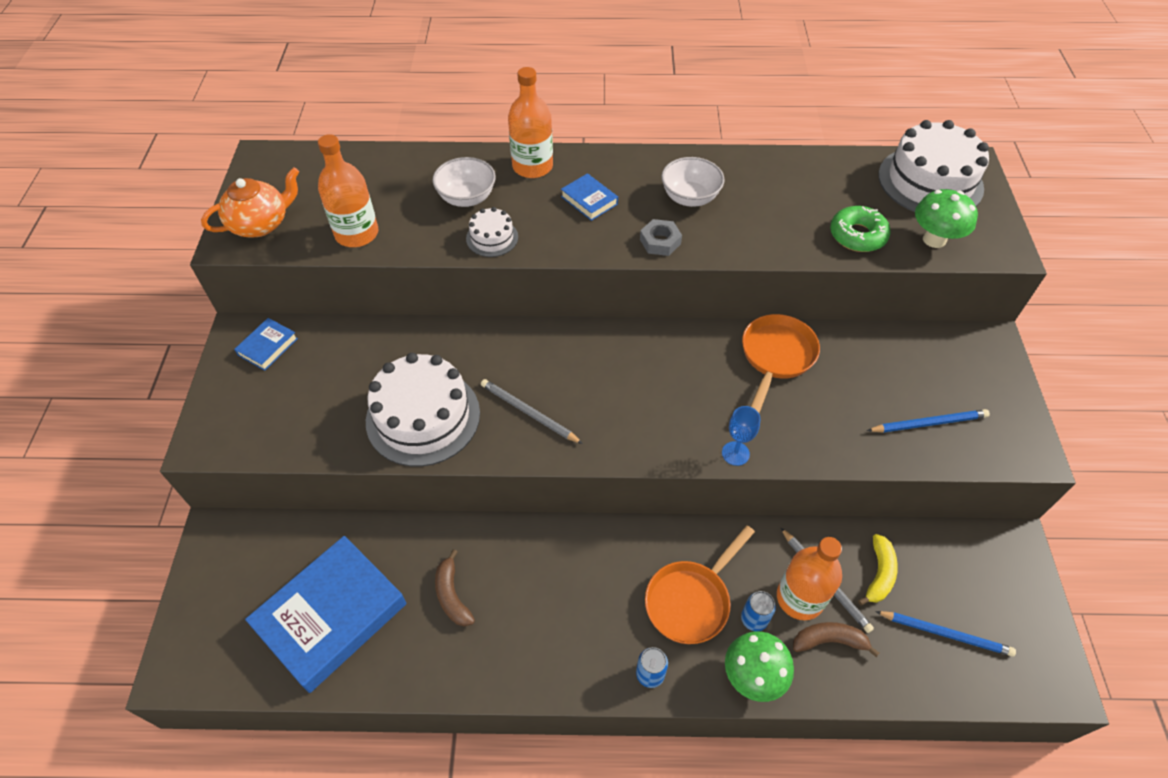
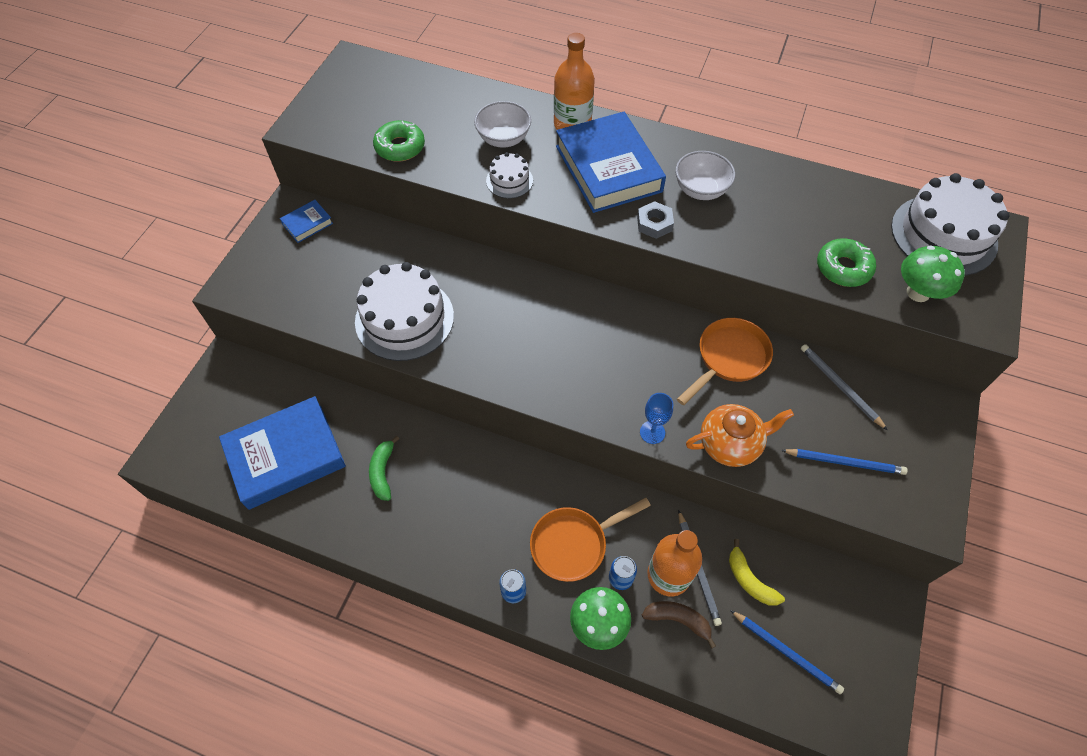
camera: 20 degrees right, 5 degrees up
(261, 224) = (328, 118): orange teapot -> orange teapot (730, 444)
(357, 234) = (400, 147): orange bottle -> green donut
(452, 595) = (383, 472): brown banana -> green banana
(528, 413) = (491, 341): grey pencil -> grey pencil (840, 386)
(589, 200) = (608, 169): blue book -> blue book, size x2.26
(879, 574) = (749, 580): yellow banana -> yellow banana turned 105 degrees clockwise

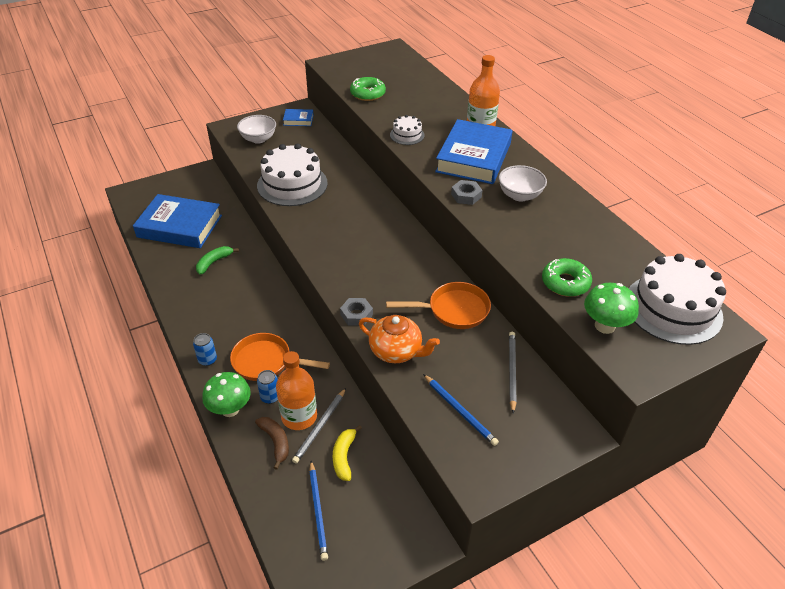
camera: 40 degrees right, 15 degrees down
(503, 139) = (429, 116): white bowl -> white bowl (258, 139)
(652, 432) = (356, 315): blue goblet -> grey nut

